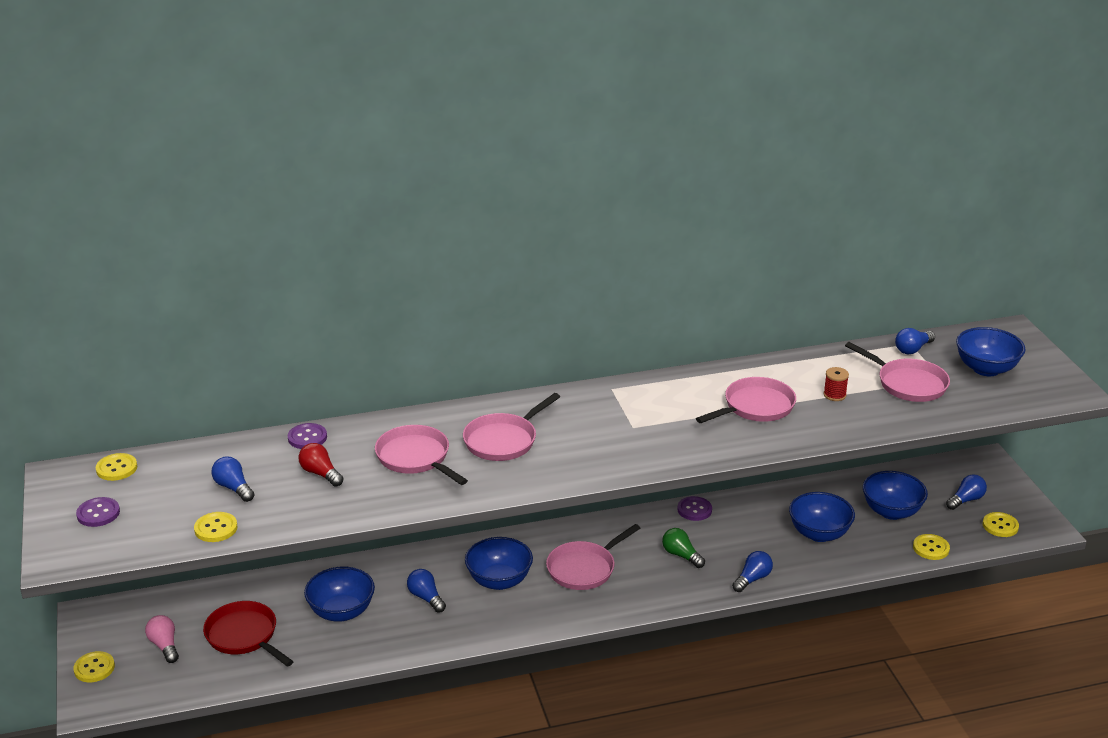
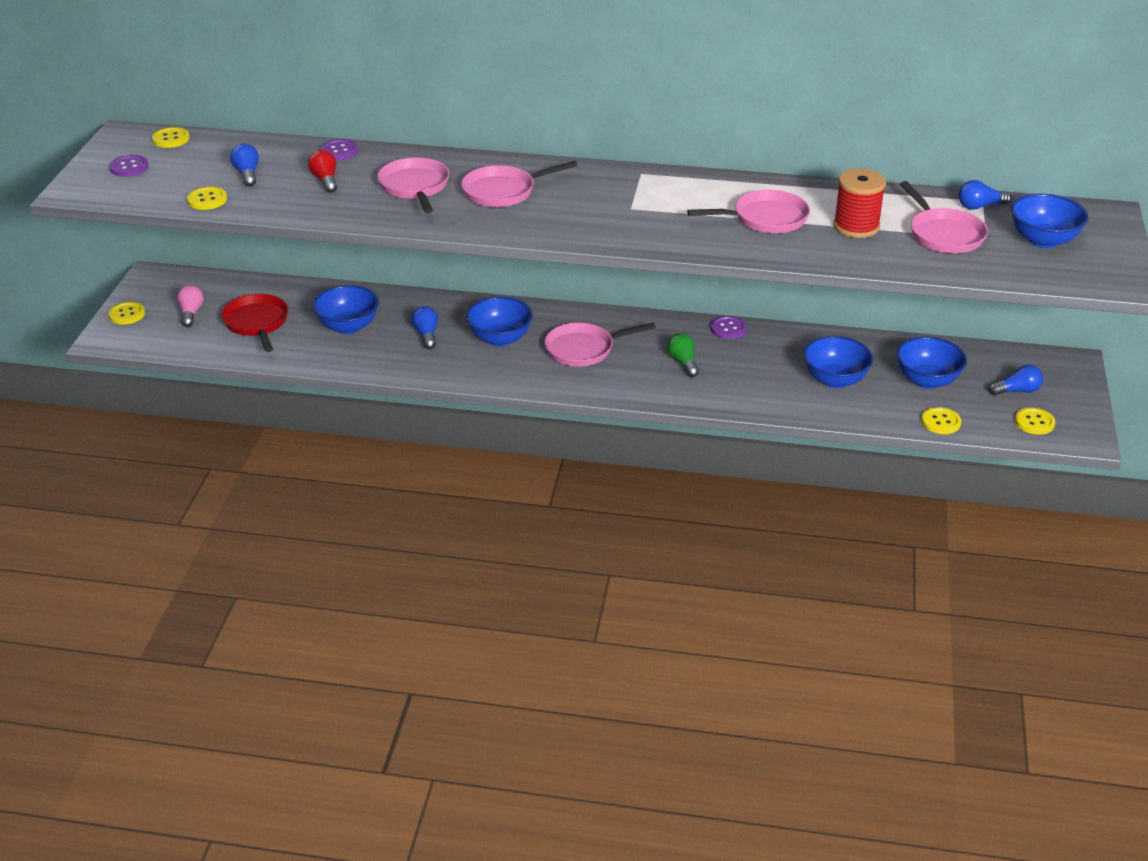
camera: 25 degrees right, 5 degrees up
(752, 579) = (735, 400): blue light bulb -> none
(834, 395) = (856, 227): red spool -> red spool, size x1.89

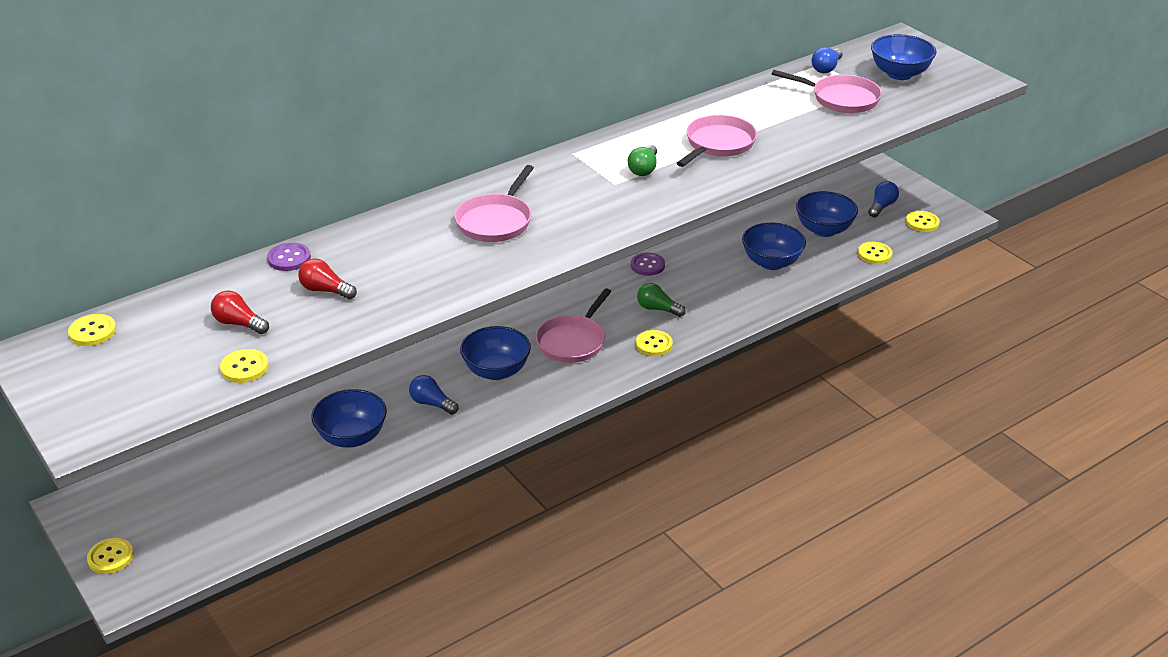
camera: 45 degrees left, 0 degrees up
(129, 167) = (100, 381): purple button -> none
(191, 313) = (178, 515): pink light bulb -> none
(247, 174) = (239, 323): blue light bulb -> red light bulb
(257, 323) = (261, 485): red pan -> none
(415, 187) = (417, 255): pink pan -> none
(638, 384) = (653, 344): none -> yellow button
(672, 208) = (644, 169): none -> green light bulb
(856, 227) = (782, 120): red spool -> none

